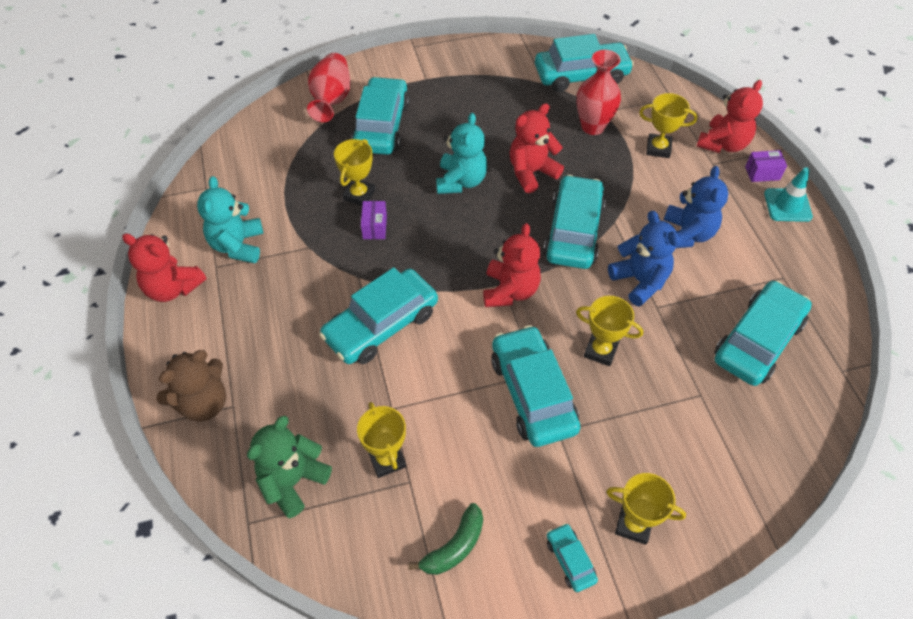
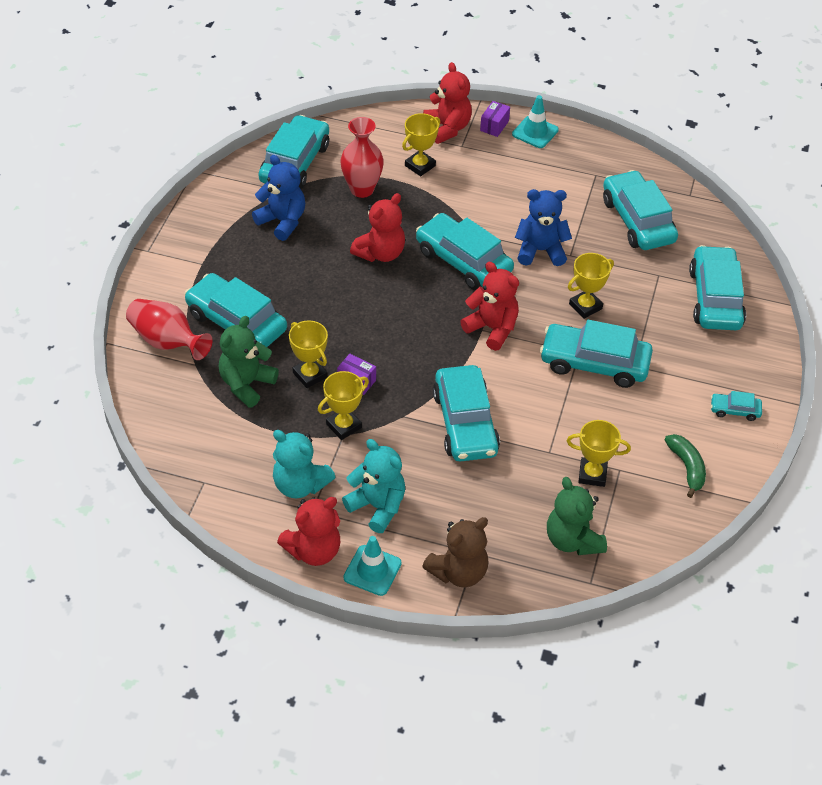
camera: 60 degrees left, 5 degrees down
(172, 338) = (372, 570): none -> turquoise traffic cone
(203, 403) = (458, 572): brown teddy bear -> brown teddy bear turned 60 degrees clockwise
(321, 163) = (246, 384): none -> green teddy bear
(461, 181) = (352, 301): turquoise teddy bear -> turquoise teddy bear (377, 506)
(531, 173) = (380, 253): red teddy bear -> red teddy bear turned 135 degrees counterclockwise
(633, 525) = (730, 364): yellow trophy -> yellow trophy (344, 426)
(686, 234) = (518, 200): blue teddy bear -> blue teddy bear (282, 221)
(716, 464) = (715, 298): none -> turquoise car

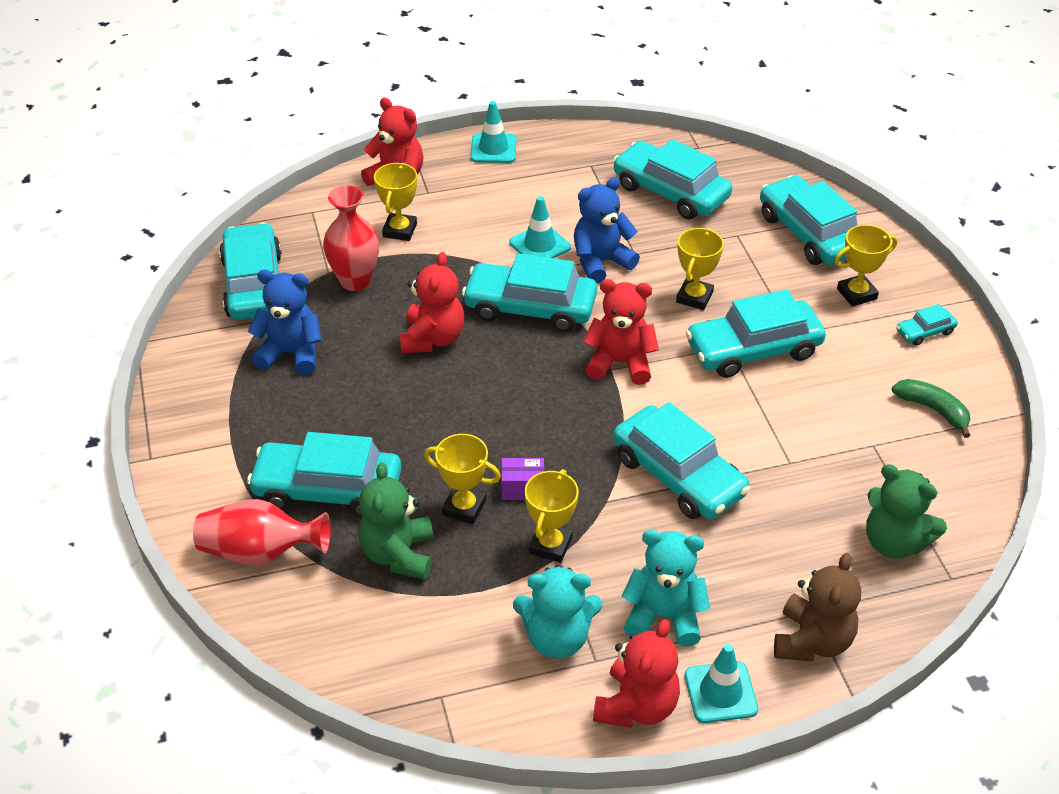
camera: 30 degrees left, 5 degrees down
(494, 126) = (445, 159): purple box -> none
(508, 219) = (540, 245): none -> turquoise traffic cone
(592, 474) = (852, 463): yellow trophy -> yellow trophy (856, 294)

